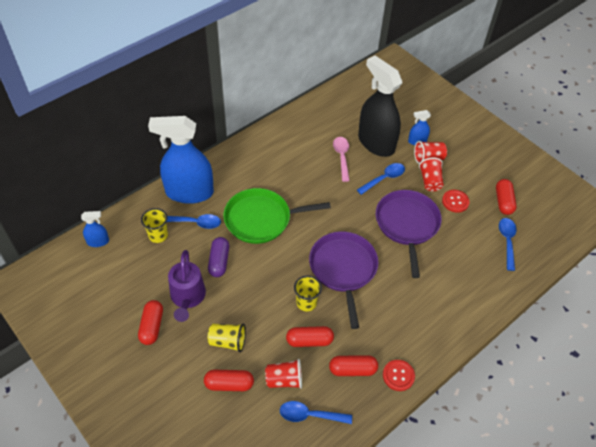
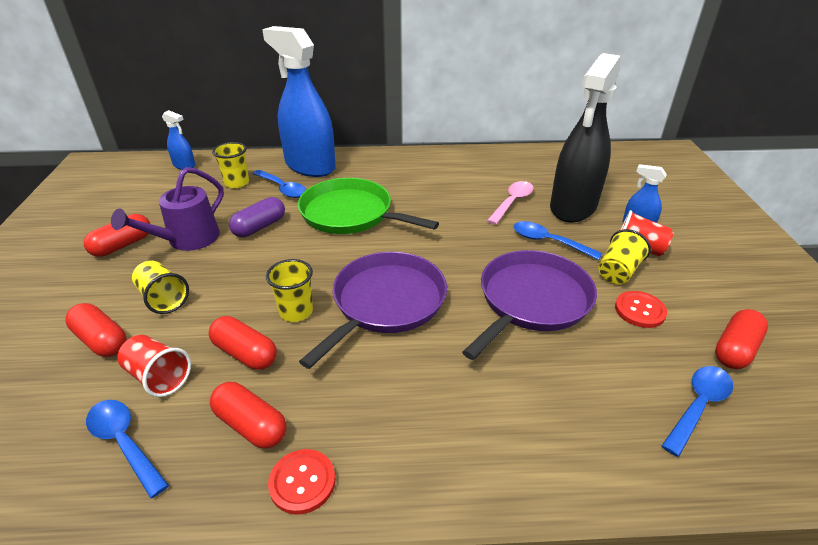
camera: 40 degrees right, 15 degrees down
(376, 143) = (573, 207): black spray bottle -> black spray bottle turned 150 degrees counterclockwise
(384, 178) = (548, 242): blue spoon -> blue spoon turned 150 degrees counterclockwise
(430, 181) = (618, 271): red cup -> yellow cup

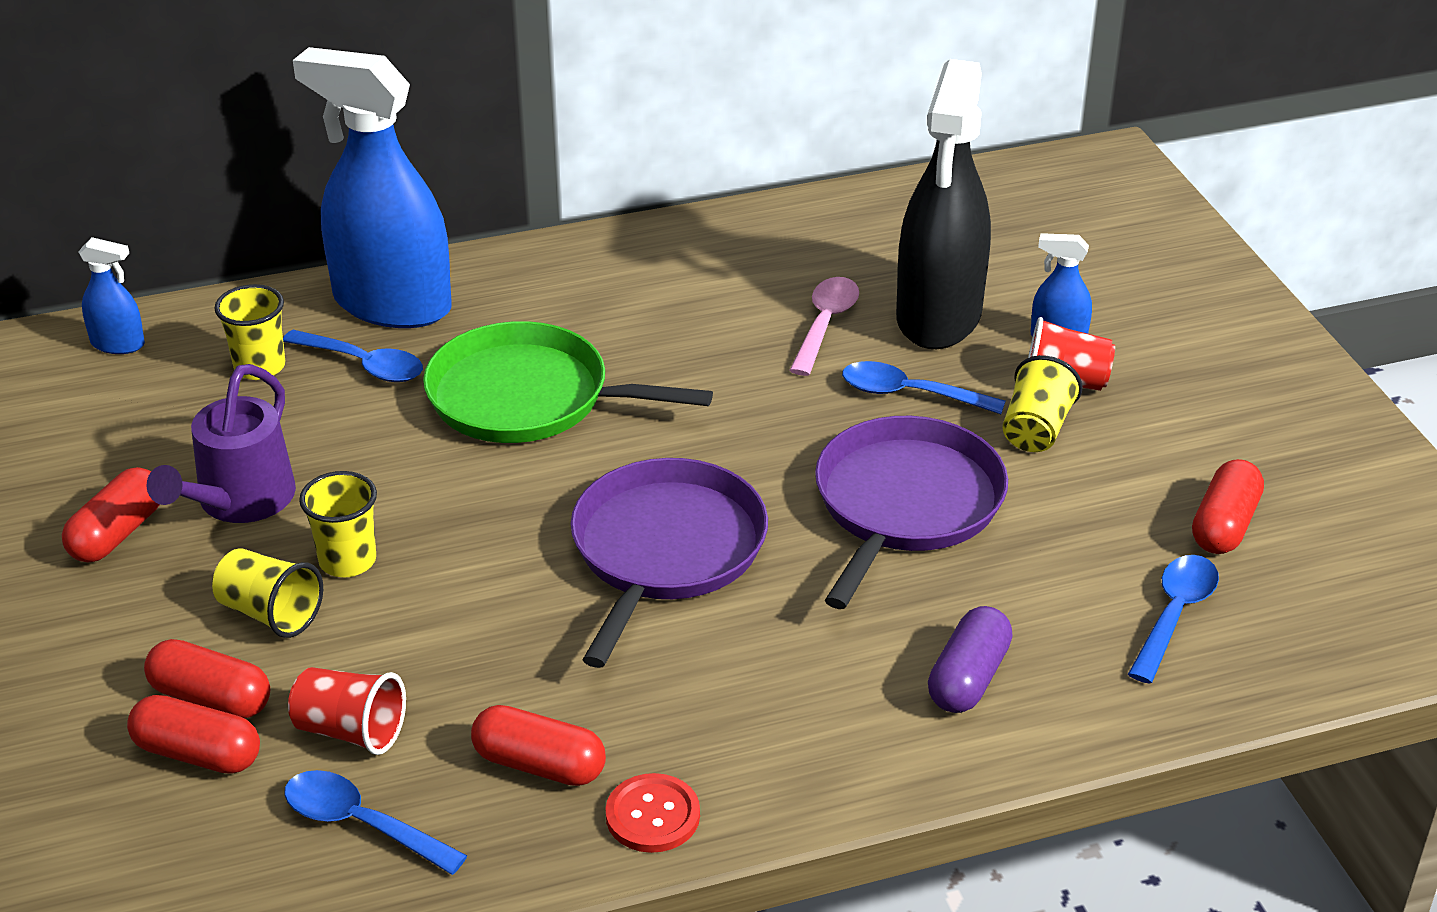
camera: 15 degrees left, 0 degrees up
(245, 353) = (471, 671): red capsule -> red capsule (198, 753)
(259, 227) = (364, 453): purple capsule -> purple capsule (968, 678)
(296, 312) = (519, 593): yellow cup -> yellow cup (347, 561)
(639, 310) = (1079, 490): red button -> none

